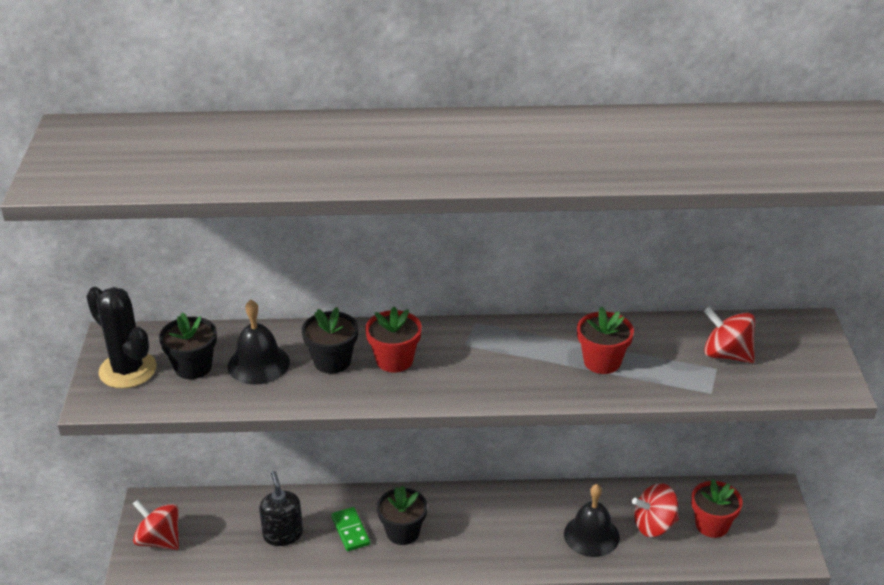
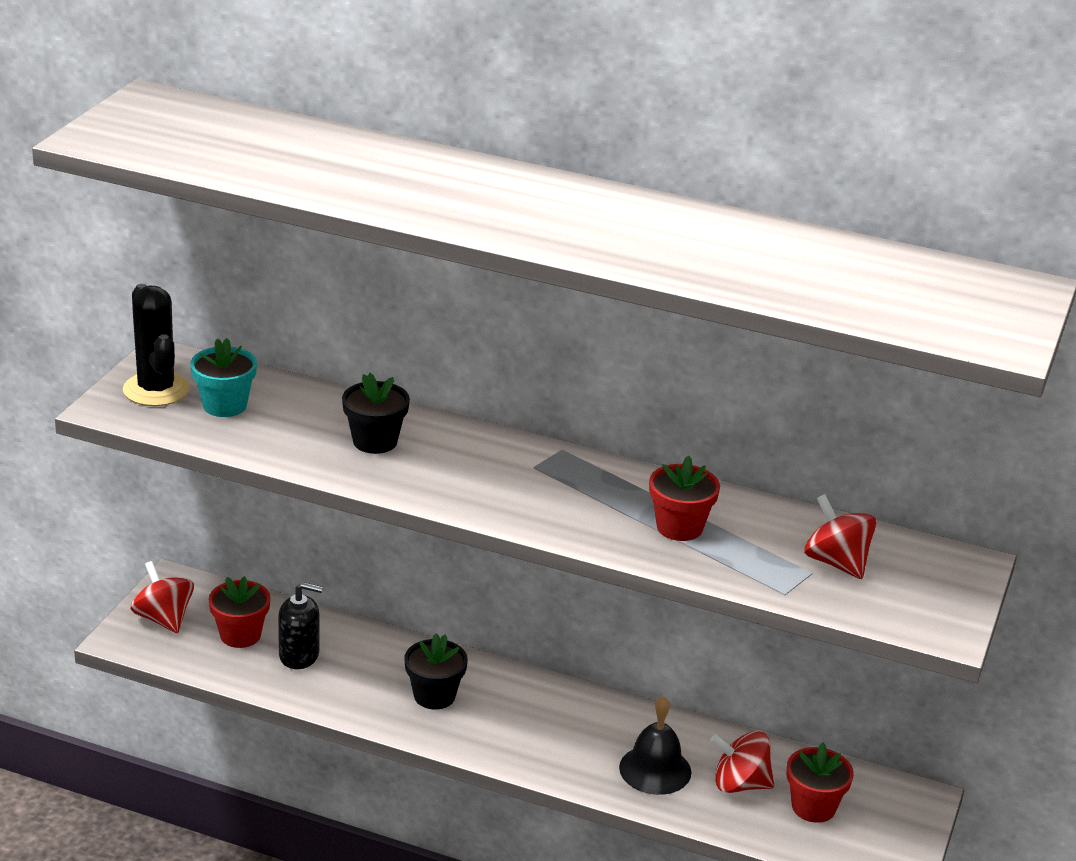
camera: 20 degrees right, 5 degrees down
(193, 367) = (225, 405): black flower pot -> turquoise flower pot
(258, 364) = (295, 421): black bell -> none
(283, 534) = (299, 655): black soap dispenser -> black soap dispenser turned 90 degrees clockwise
(350, 531) = (376, 675): green domino -> none
(394, 360) = (443, 459): red flower pot -> red flower pot (240, 635)

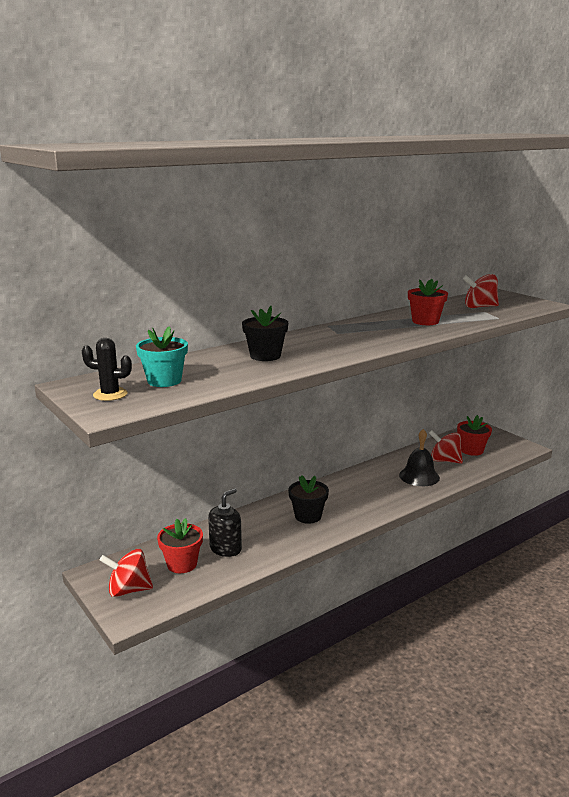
camera: 55 degrees left, 10 degrees down
(156, 390) = (110, 394): black cactus -> black cactus, size x0.62
(740, 784) = (444, 460): red spinning top -> red spinning top turned 75 degrees clockwise

